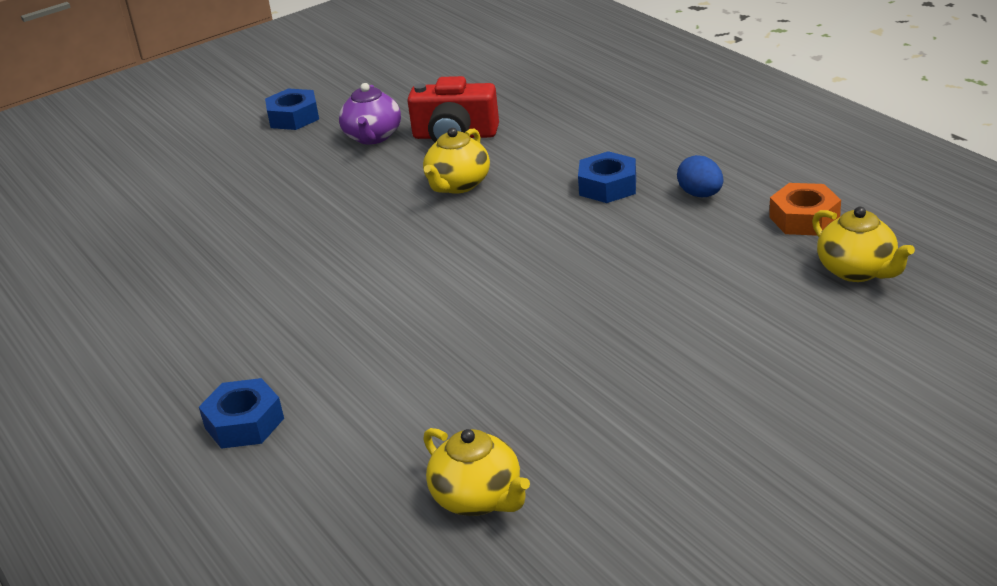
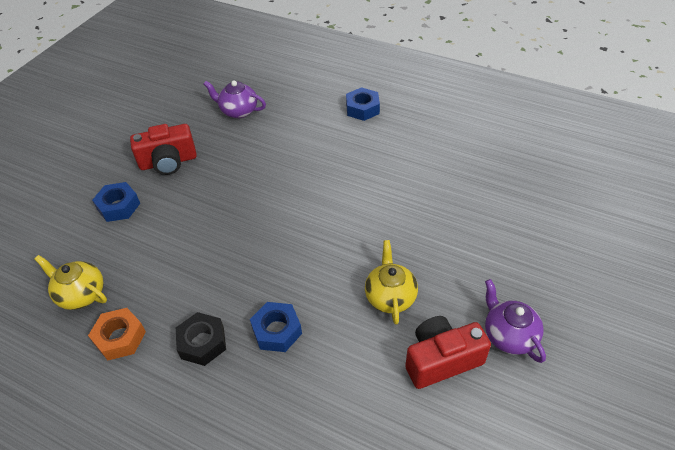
camera: 150 degrees right, 15 degrees up
(293, 117) = (606, 342): blue nut -> blue nut (118, 206)
(478, 499) = (238, 111): yellow teapot -> purple teapot
(672, 428) = (168, 162): none -> red camera
(700, 194) = (202, 343): blue egg -> black nut

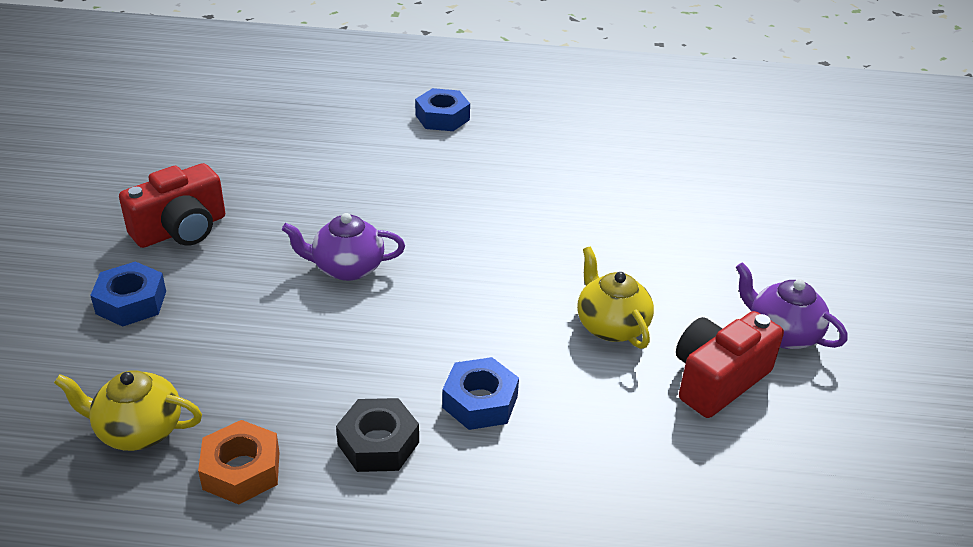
camera: 25 degrees left, 10 degrees down
(238, 111) = (256, 147): purple teapot -> purple teapot (347, 268)

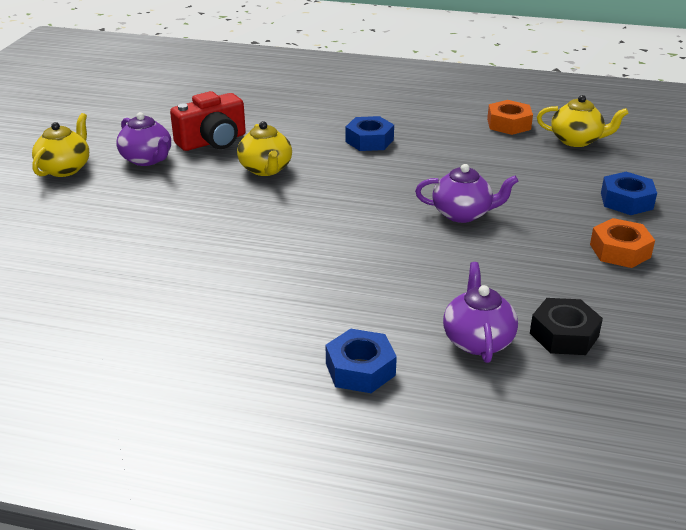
camera: 170 degrees left, 5 degrees down
(181, 230) = (620, 251): red camera -> orange nut
(349, 140) = (477, 340): none -> purple teapot
(378, 443) = (432, 129): black nut -> black nut (564, 335)
(871, 308) = (65, 168): none -> yellow teapot

